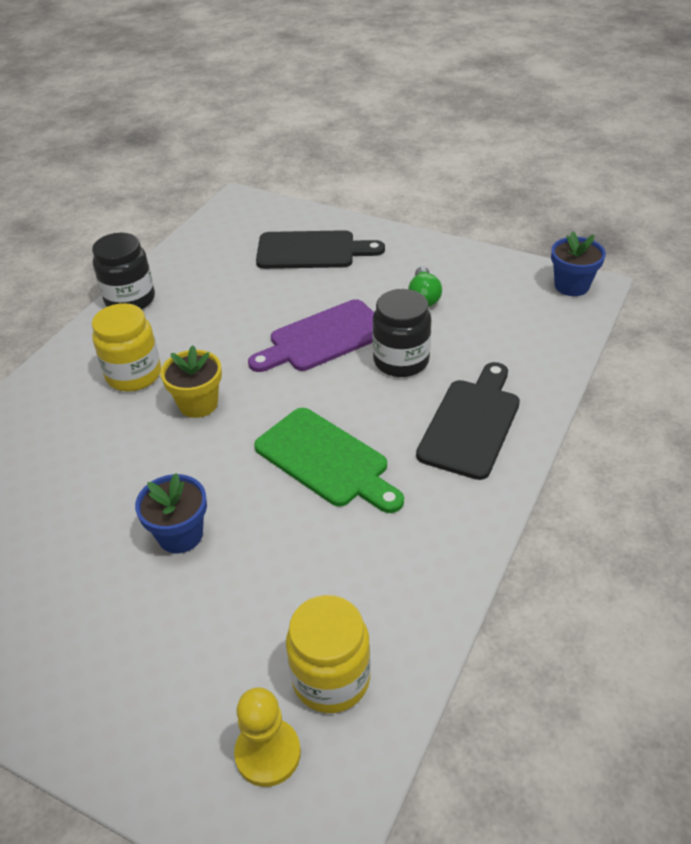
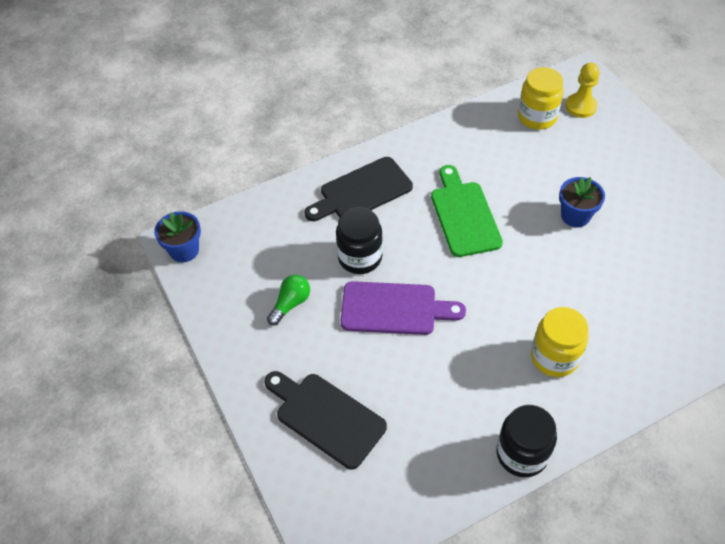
camera: 145 degrees left, 10 degrees up
(198, 404) = (519, 301): yellow flower pot -> none

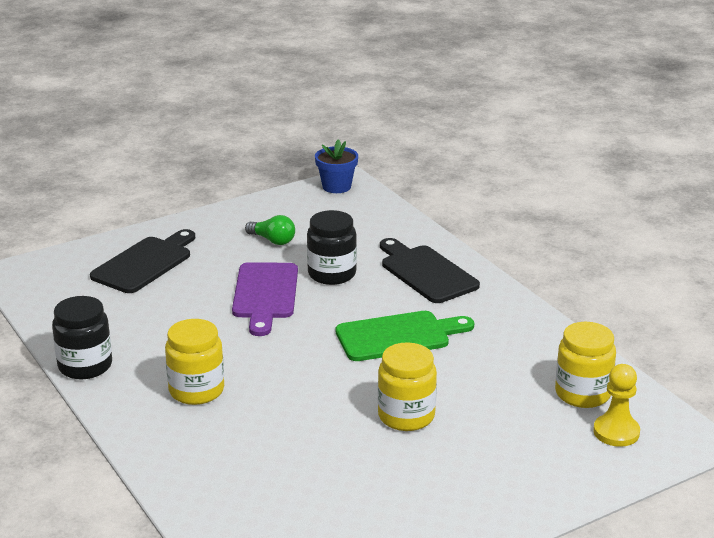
camera: 85 degrees right, 25 degrees down
(575, 216) = (406, 416): blue flower pot -> yellow jar

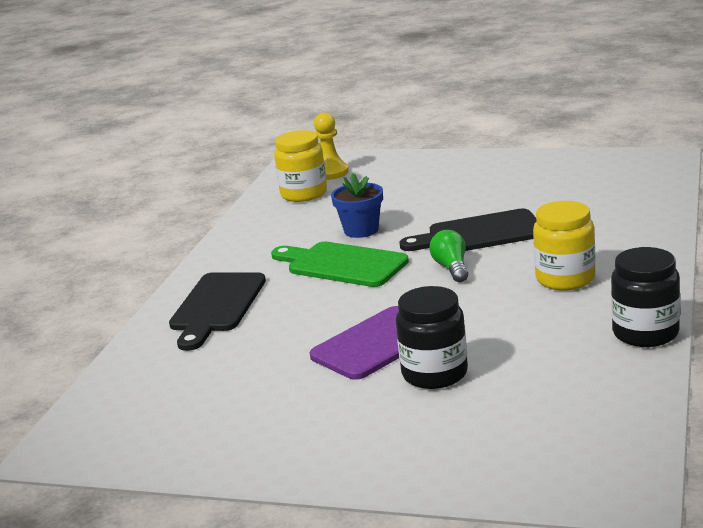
camera: 130 degrees left, 5 degrees down
(145, 263) = (448, 431): black cutting board -> black cutting board (479, 234)
(273, 240) = (274, 400): green light bulb -> green light bulb (451, 268)
(332, 274) = (291, 337): black jar -> black jar (434, 374)
(336, 186) = (78, 448): blue flower pot -> blue flower pot (361, 230)
(406, 416) = (436, 215): yellow jar -> none

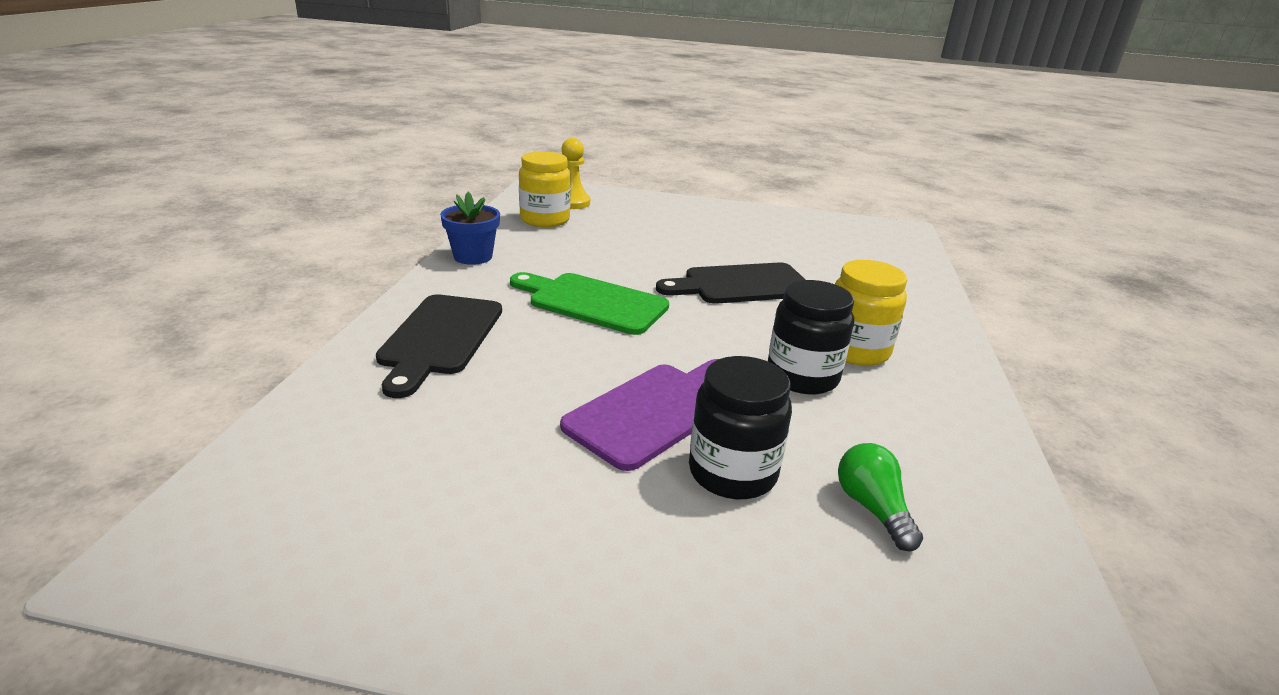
camera: 10 degrees left, 5 degrees up
(361, 230) = (610, 265): blue flower pot -> blue flower pot (473, 257)
(451, 268) = (720, 321): green light bulb -> green light bulb (872, 508)
(645, 333) = (983, 437): black jar -> black jar (802, 377)

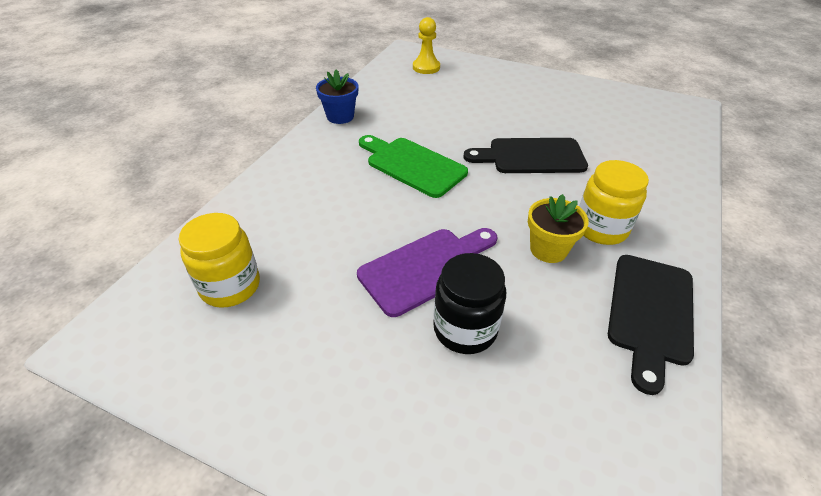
camera: 15 degrees right, 15 degrees up
(439, 338) = (298, 189): black cutting board -> black cutting board (650, 313)
(545, 220) = (401, 83): yellow jar -> yellow jar (230, 286)
(802, 377) = (548, 249): black jar -> yellow flower pot
(872, 508) = (559, 375): green light bulb -> none

